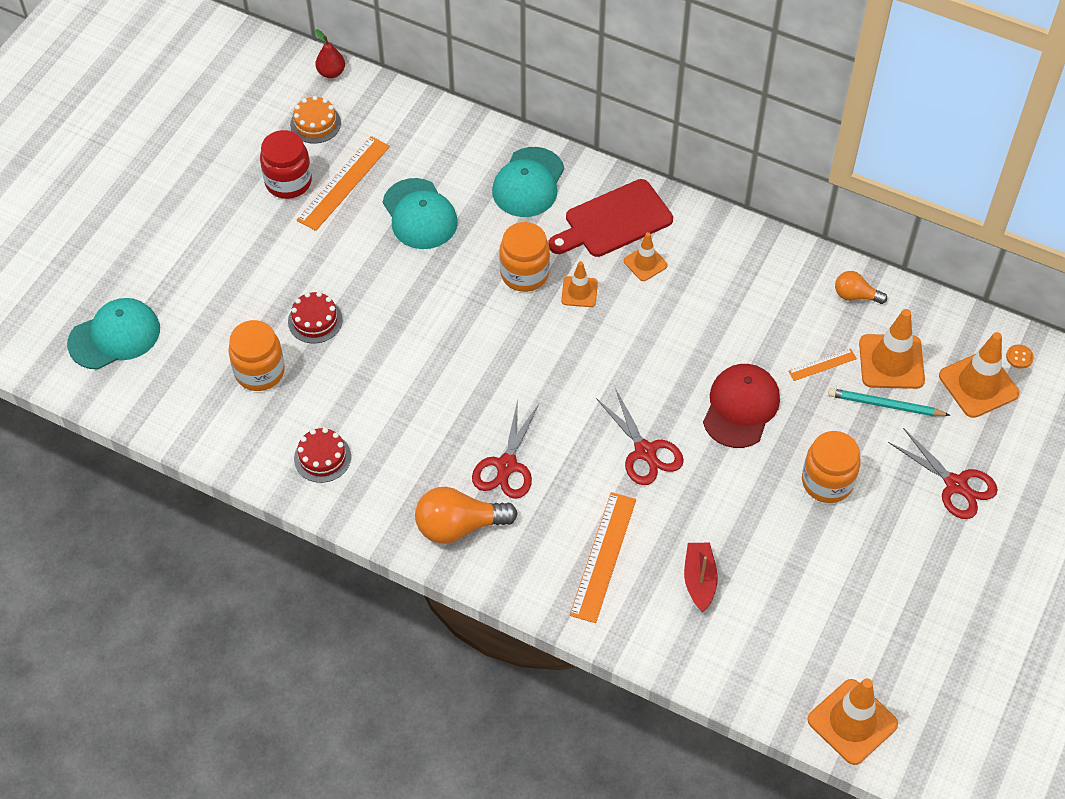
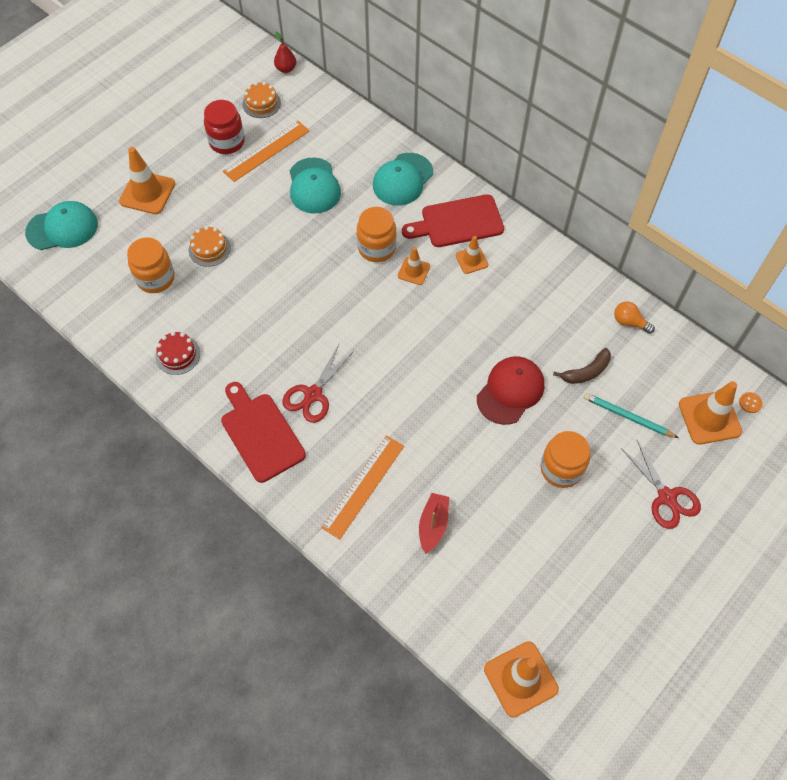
camera: 15 degrees right, 5 degrees up
(315, 320) = (209, 249): red cake -> orange cake
(459, 526) = (260, 434): orange light bulb -> red cutting board
(645, 452) = (423, 409): red scissors -> none
(822, 365) = (586, 372): orange ruler -> brown banana
(891, 362) = (643, 382): orange traffic cone -> orange traffic cone (147, 193)

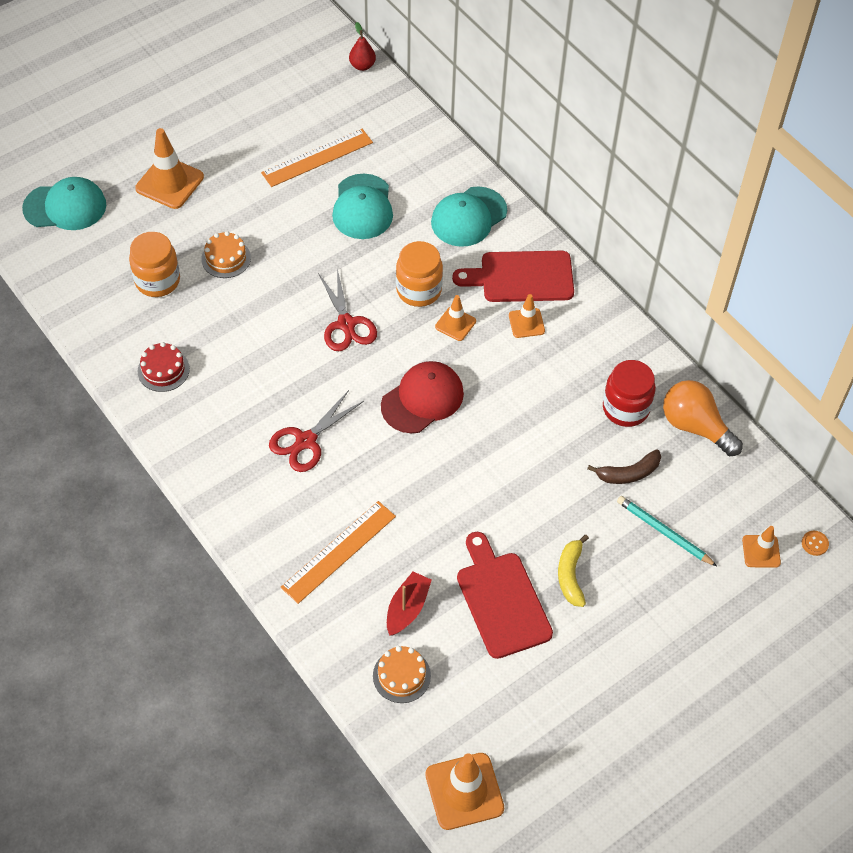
camera: 10 degrees right, 5 degrees down
(227, 142) = (274, 140): red jar -> red jar (625, 408)
(260, 434) = (236, 473): red cutting board -> red cutting board (501, 600)
(261, 103) = (324, 102): orange cake -> orange cake (401, 675)
(510, 391) = (534, 478): red cap -> red cap (422, 399)
(561, 469) = (570, 575): orange jar -> yellow banana
(629, 322) = (695, 426): orange light bulb -> orange light bulb, size x1.75
(667, 497) = (685, 630): red scissors -> red scissors (346, 324)
(709, 418) = (761, 551): orange traffic cone -> orange traffic cone, size x0.57

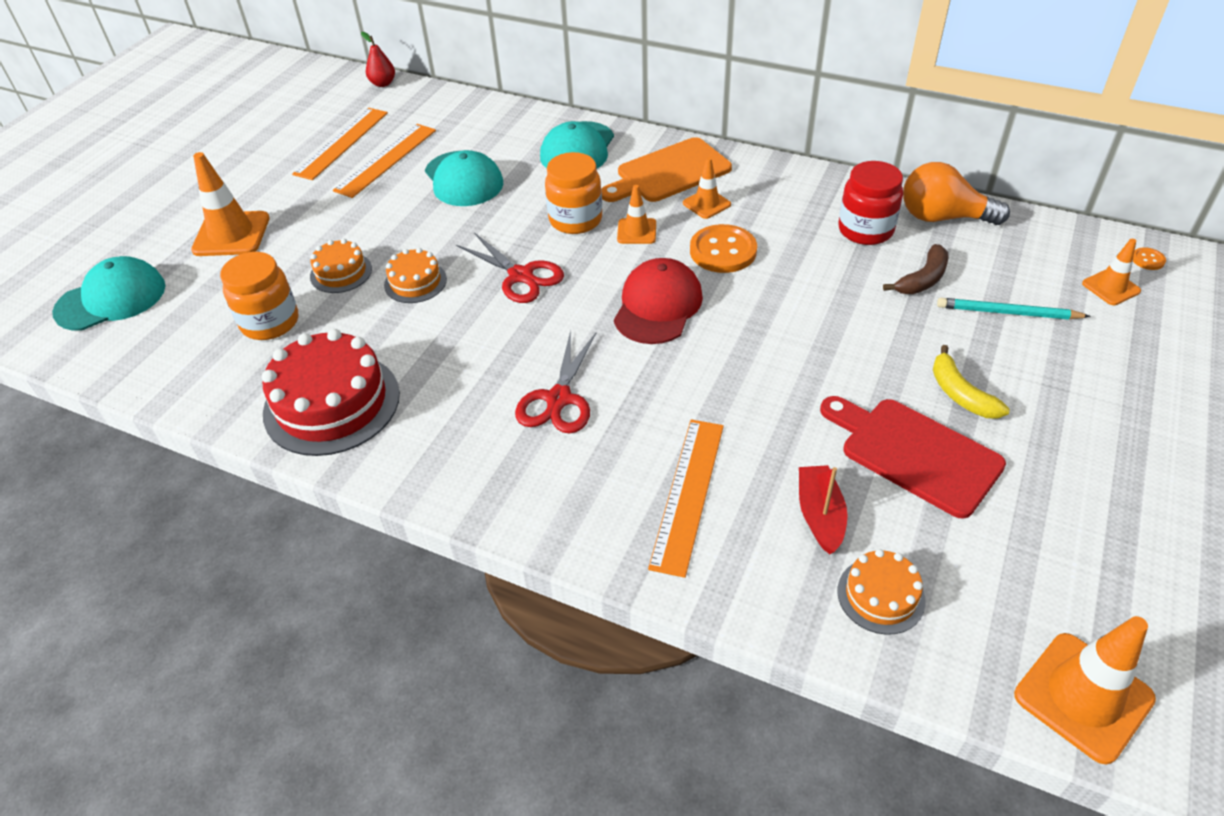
camera: 25 degrees left, 10 degrees down
(163, 370) = (332, 403): red cake -> red cake, size x1.91
(271, 293) = (415, 282): none -> orange cake
(294, 122) = (341, 143): none -> orange ruler
(504, 374) = (723, 251): none -> orange button
(521, 277) = (669, 172): red cutting board -> orange cutting board

